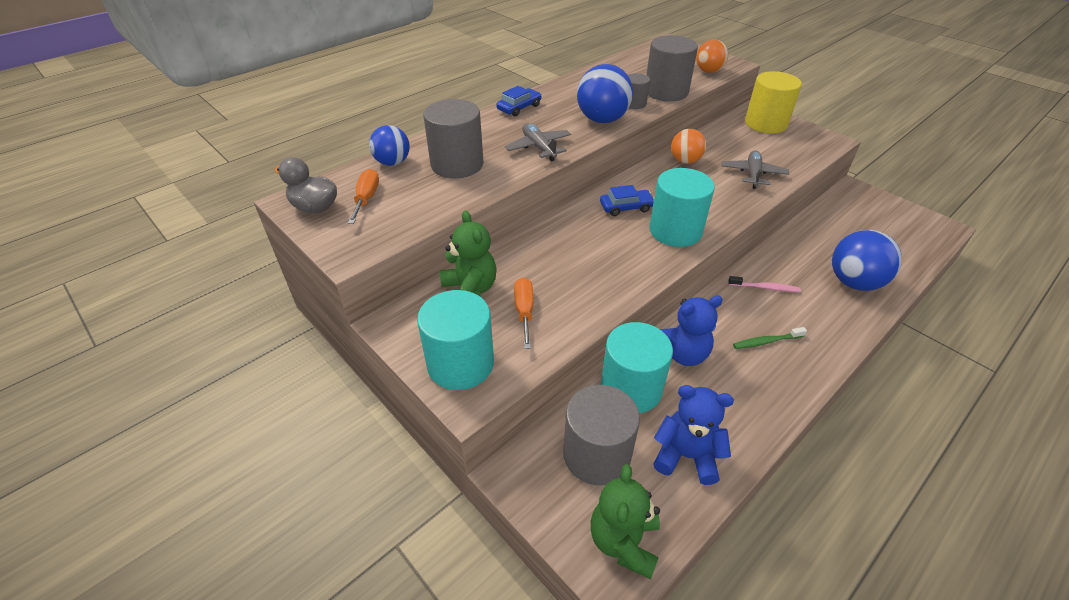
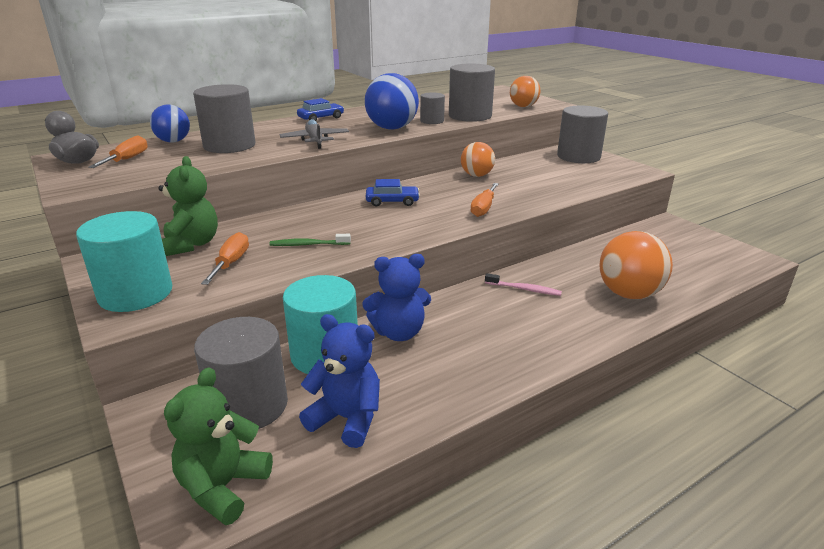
camera: 10 degrees right, 15 degrees down
(675, 231) = (430, 220): turquoise cylinder -> none
(715, 208) = (483, 208): none -> orange screwdriver
(753, 174) = (540, 188): grey plane -> none
(765, 123) = (578, 157): yellow cylinder -> grey cylinder
(766, 341) = (499, 332): green toothbrush -> green toothbrush (308, 245)
(854, 282) = (628, 294): blue ball -> orange ball

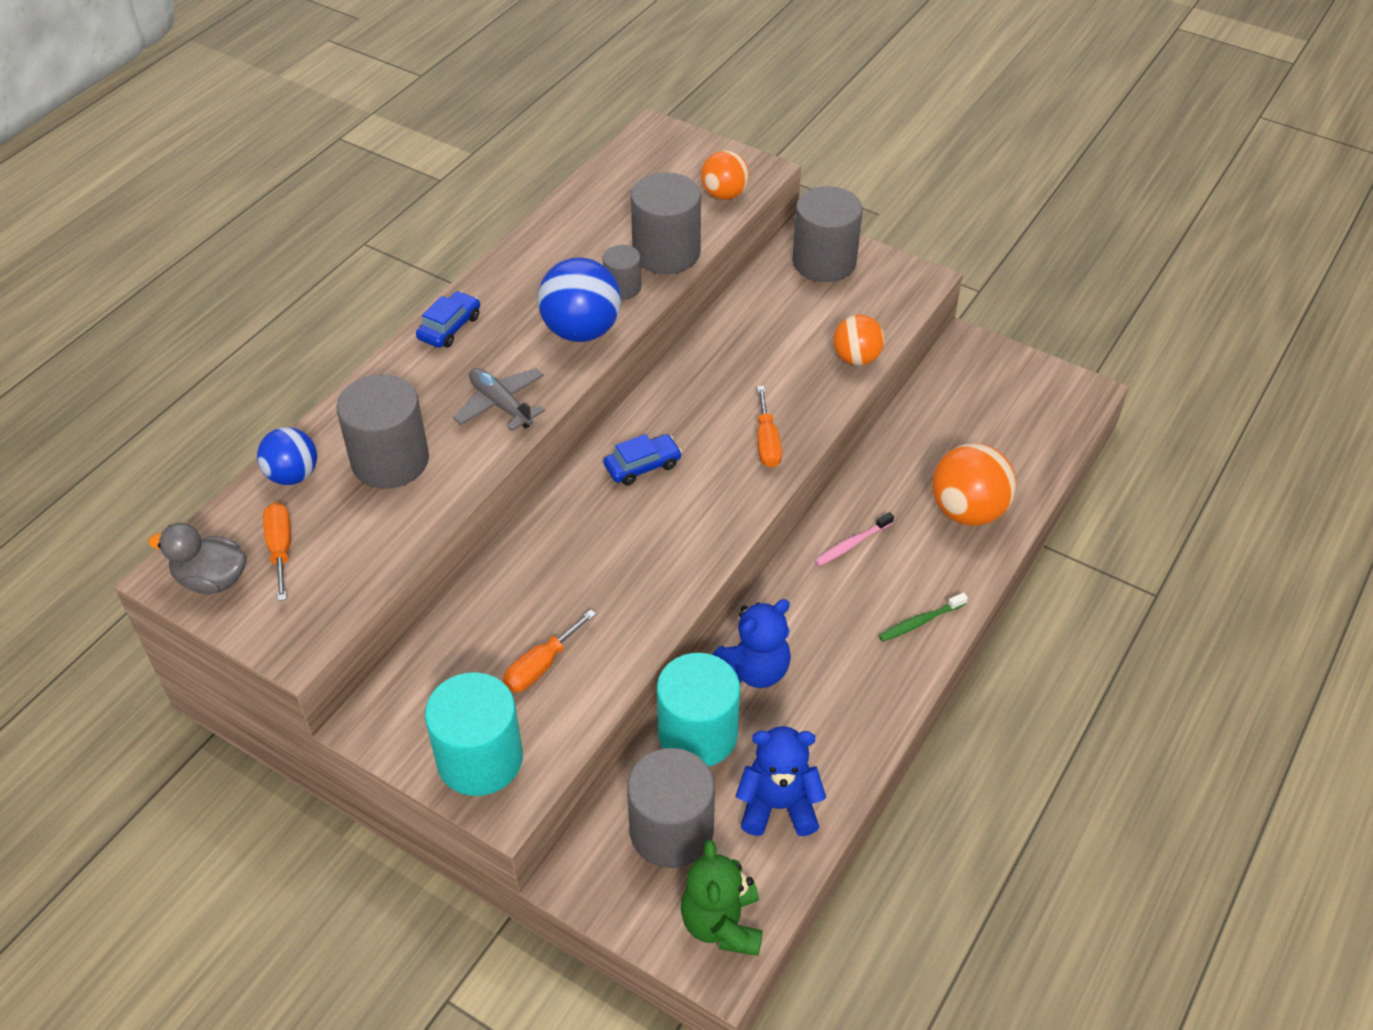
camera: 25 degrees left, 20 degrees up
(192, 244) = (459, 650): green teddy bear -> none
(231, 263) = (541, 666): orange screwdriver -> orange screwdriver turned 120 degrees counterclockwise
(308, 245) = (605, 597): green toothbrush -> green toothbrush (920, 622)
(476, 175) = (714, 360): orange ball -> orange ball (856, 358)
(524, 289) = (852, 544): pink toothbrush -> pink toothbrush turned 150 degrees clockwise

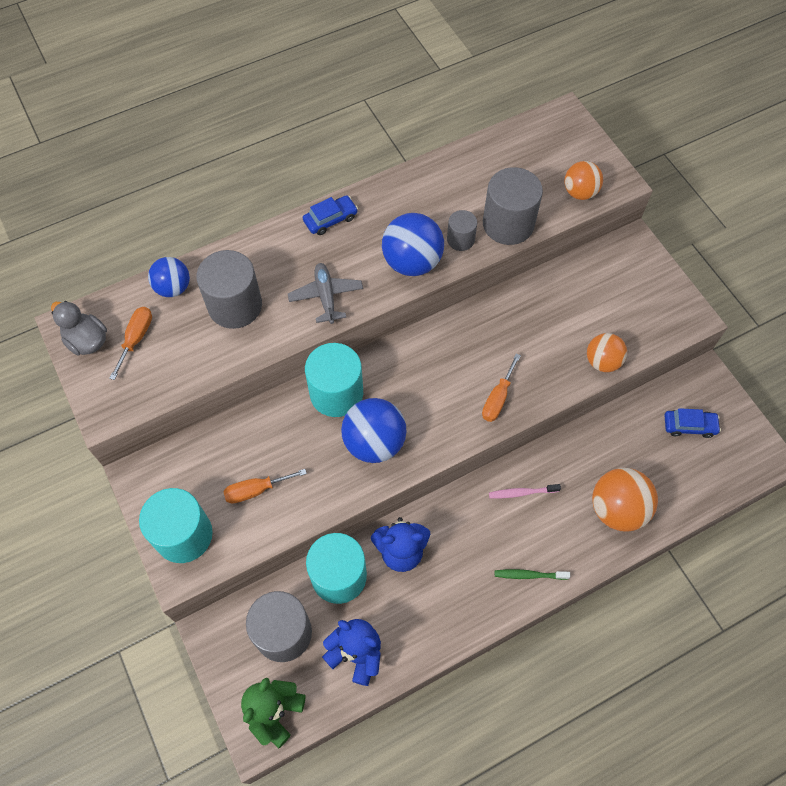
camera: 30 degrees right, 15 degrees up
(570, 520) = (336, 393): none -> turquoise cylinder
(642, 466) = (406, 375): blue car -> blue car (689, 426)
(654, 549) = (374, 442): none -> blue ball
(824, 262) = (631, 270): grey cylinder -> none

